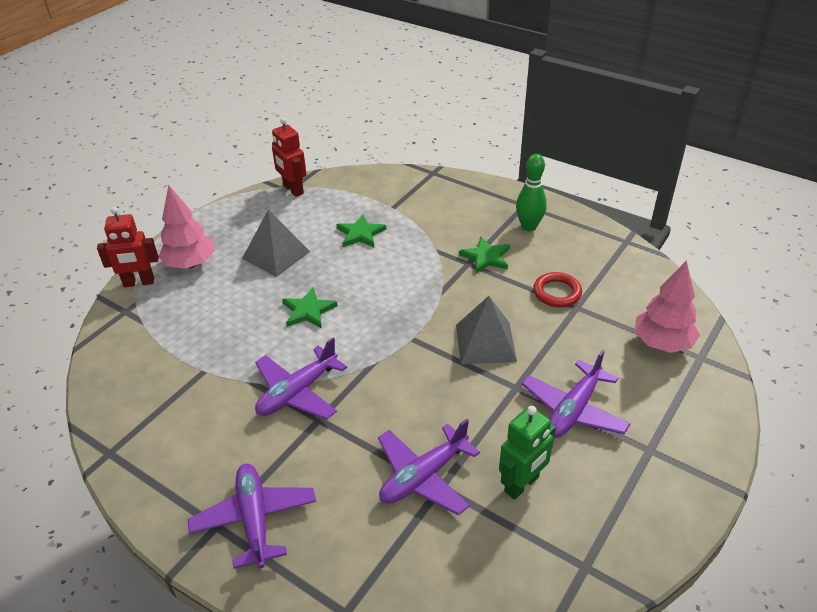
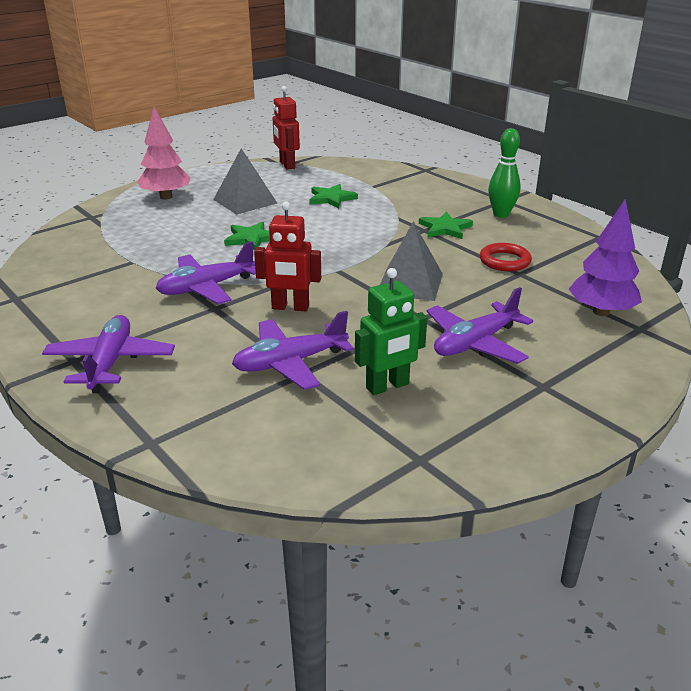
camera: 15 degrees right, 10 degrees down
(139, 282) = (114, 202): red robot -> red robot (290, 307)
(662, 343) = (601, 312): pink tree -> purple tree

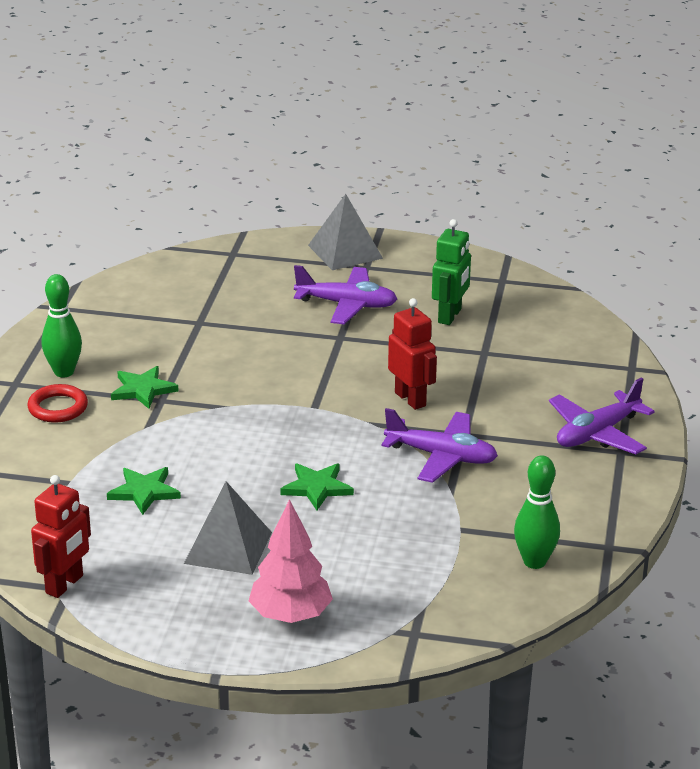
camera: 130 degrees left, 0 degrees up
(59, 269) = (534, 562): none -> green bowling pin
(290, 363) = (481, 362): purple plane -> none
(388, 386) = (450, 316): green robot -> green robot turned 90 degrees clockwise
(409, 283) = (290, 363): grey pyramid -> grey pyramid (345, 251)
(504, 261) = (182, 336): red ring -> red ring (58, 408)
(601, 312) = (226, 272): purple tree -> none

